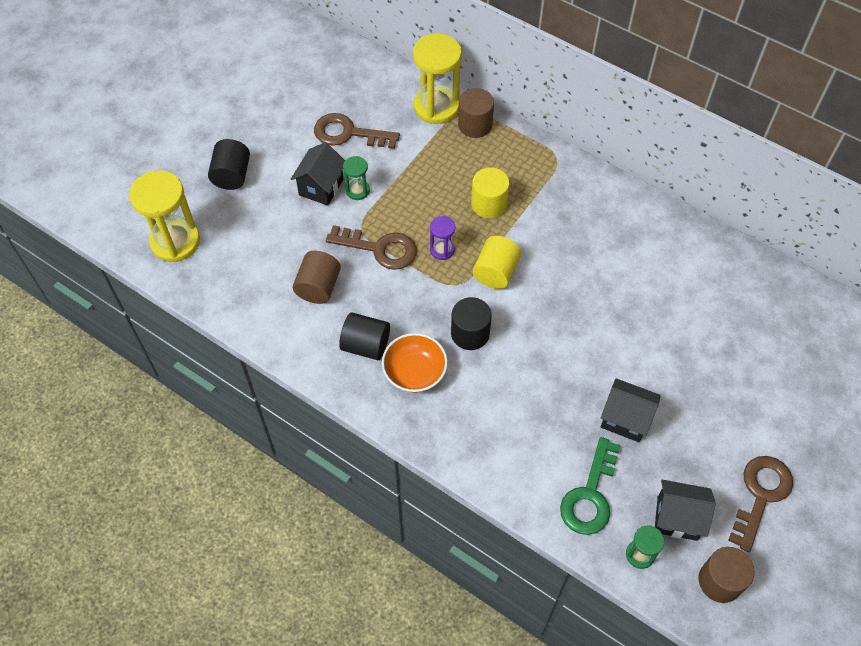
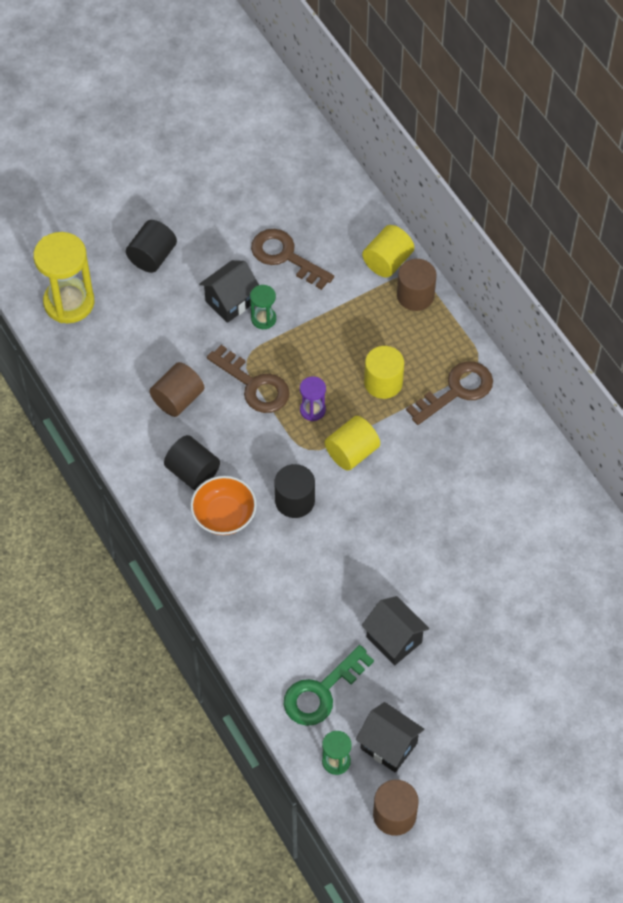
camera: 25 degrees right, 0 degrees up
(436, 107) = (387, 261): yellow hourglass -> yellow cylinder
(760, 495) = (478, 760): brown key -> brown key (456, 391)

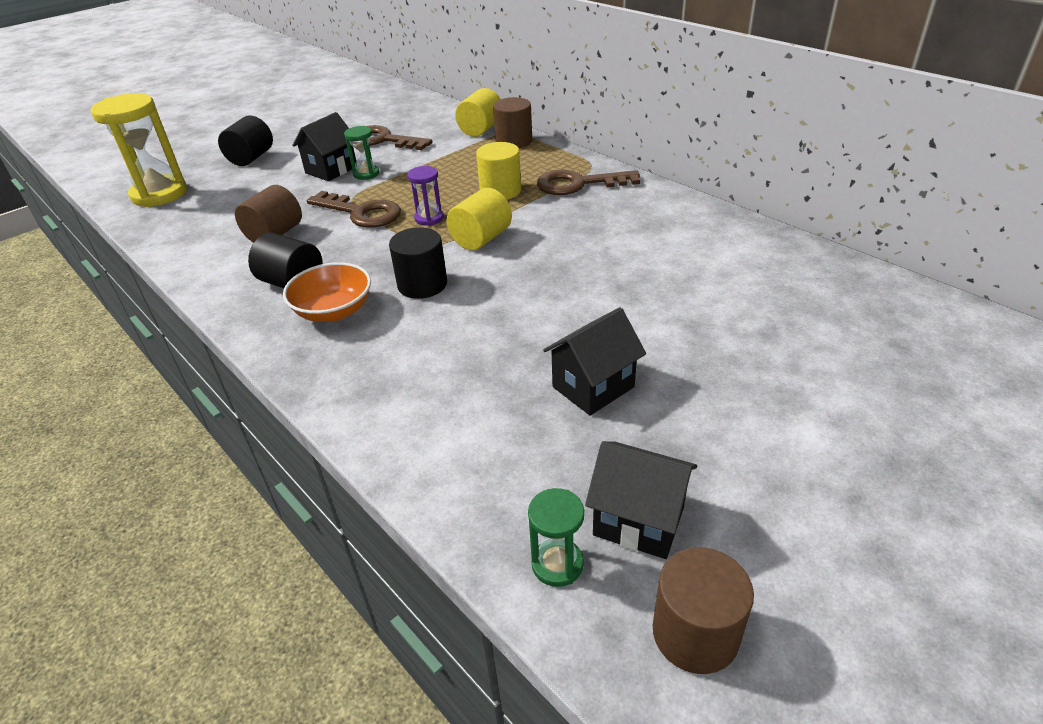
camera: 10 degrees left, 20 degrees down
(322, 692) = (505, 469): green key -> none
(394, 639) = (593, 387): black house -> black house turned 75 degrees counterclockwise
(456, 391) = (579, 184): brown key -> brown key turned 135 degrees counterclockwise

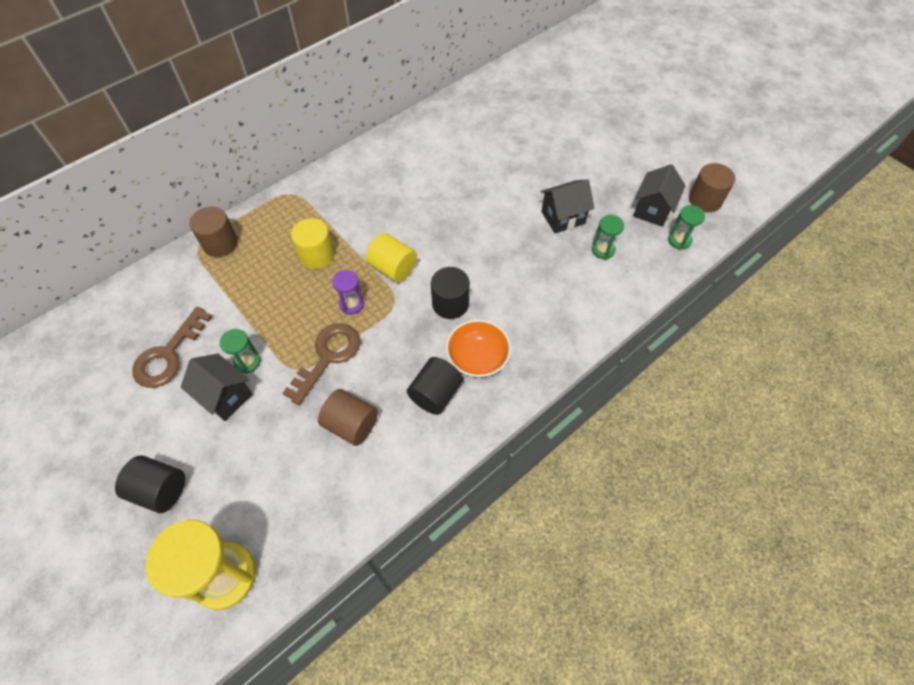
camera: 90 degrees left, 20 degrees up
(481, 129) = (180, 269): yellow cylinder -> none
(523, 438) = (603, 250): none -> green hourglass
(579, 184) = (321, 204): brown key -> none
(593, 387) = (563, 217): black house -> black house turned 75 degrees counterclockwise

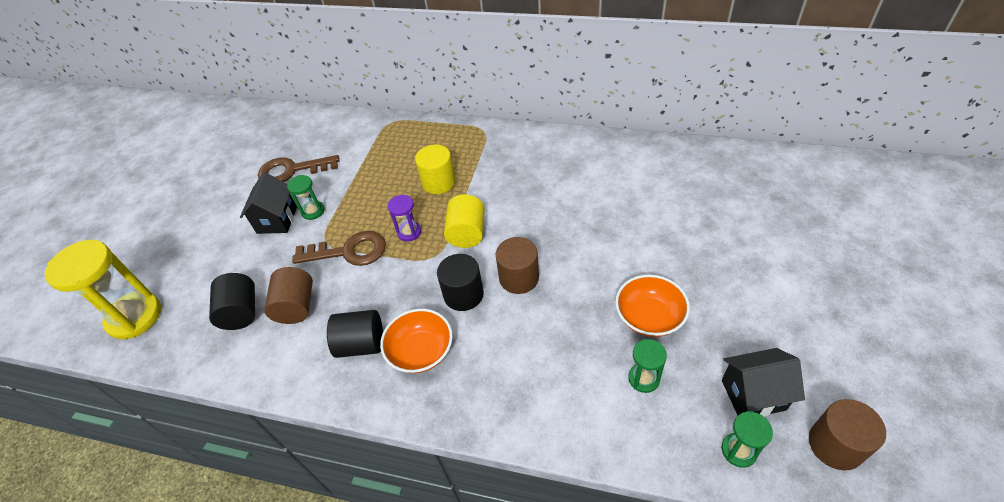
camera: 60 degrees right, 10 degrees down
(160, 490) = (185, 239): black cylinder -> black cylinder (241, 312)
(220, 243) = (403, 129): brown cylinder -> brown cylinder (519, 278)
(563, 217) = (649, 317): black house -> orange bowl

